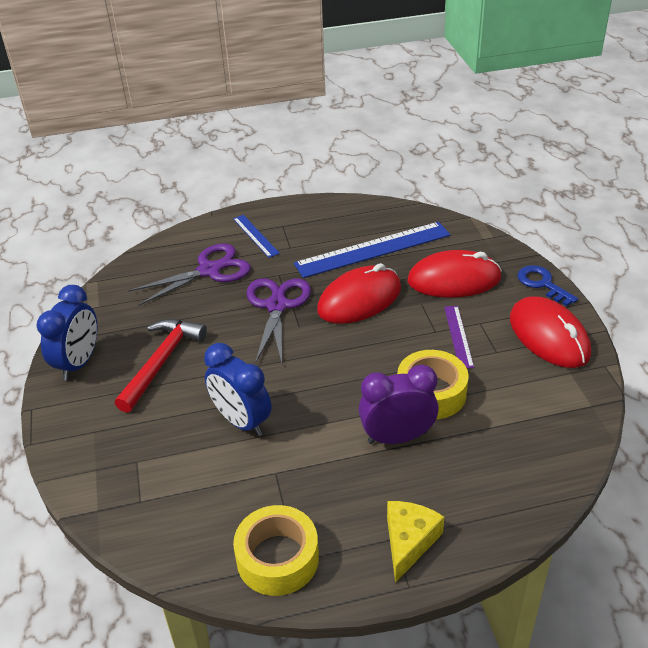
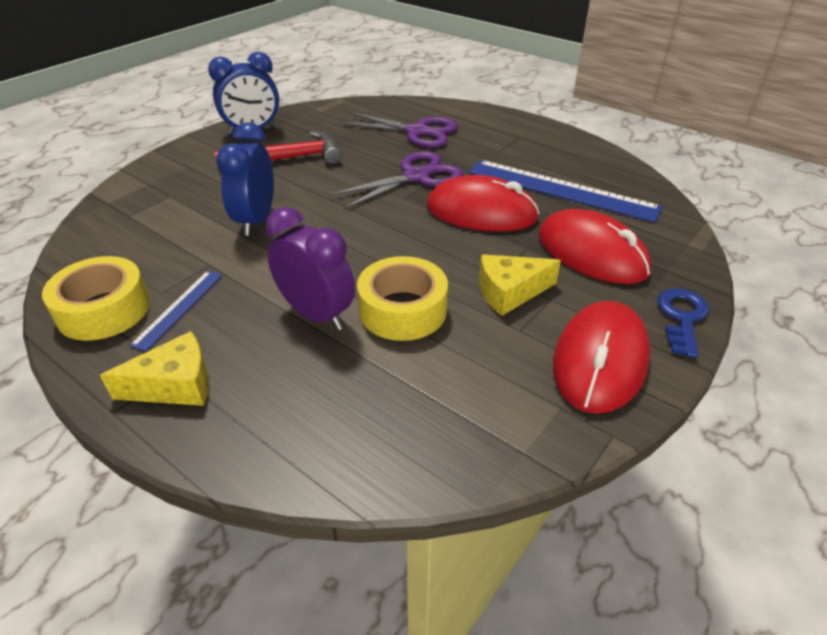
camera: 50 degrees right, 0 degrees up
(255, 236) = (488, 131): blue ruler -> blue ruler (179, 308)
(458, 336) = (510, 292): purple ruler -> yellow cheese

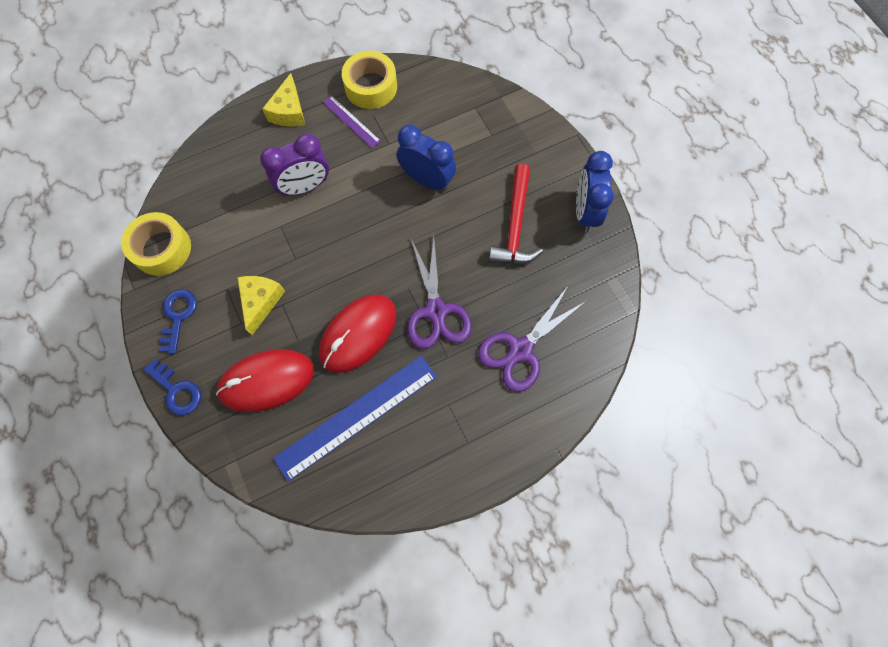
camera: 115 degrees right, 30 degrees up
(179, 308) = (351, 121): blue ruler -> purple ruler
(402, 310) = (281, 233): yellow tape -> yellow tape (162, 249)
(600, 360) = (178, 316): red mouse -> blue key

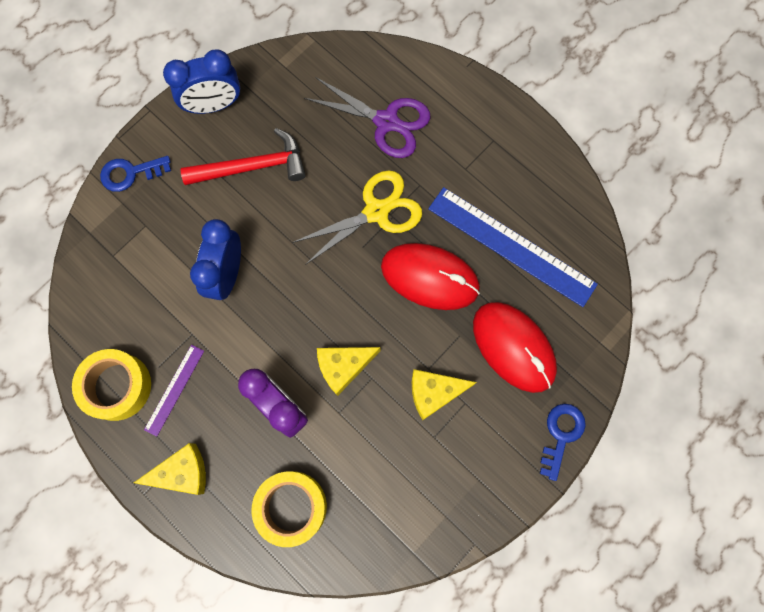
camera: 110 degrees left, 5 degrees up
(162, 249) = (415, 537): yellow tape -> yellow tape (291, 507)
(178, 316) = (485, 475): blue key -> blue key (131, 173)
(314, 241) = (343, 367): none -> yellow cheese
(436, 311) = (377, 211): purple scissors -> yellow scissors

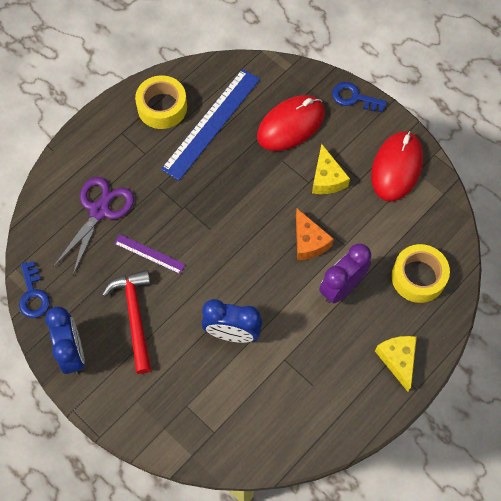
camera: 90 degrees left, 10 degrees down
(117, 386) = (330, 418): yellow tape -> yellow tape (162, 107)
(131, 173) = (135, 422): blue key -> blue key (33, 294)
(174, 390) = (331, 370): purple ruler -> purple ruler (149, 254)
(343, 367) = (309, 242): yellow cheese -> orange cheese
(377, 211) = (179, 218): yellow scissors -> none
(430, 277) = (236, 180): red mouse -> red mouse (396, 167)

